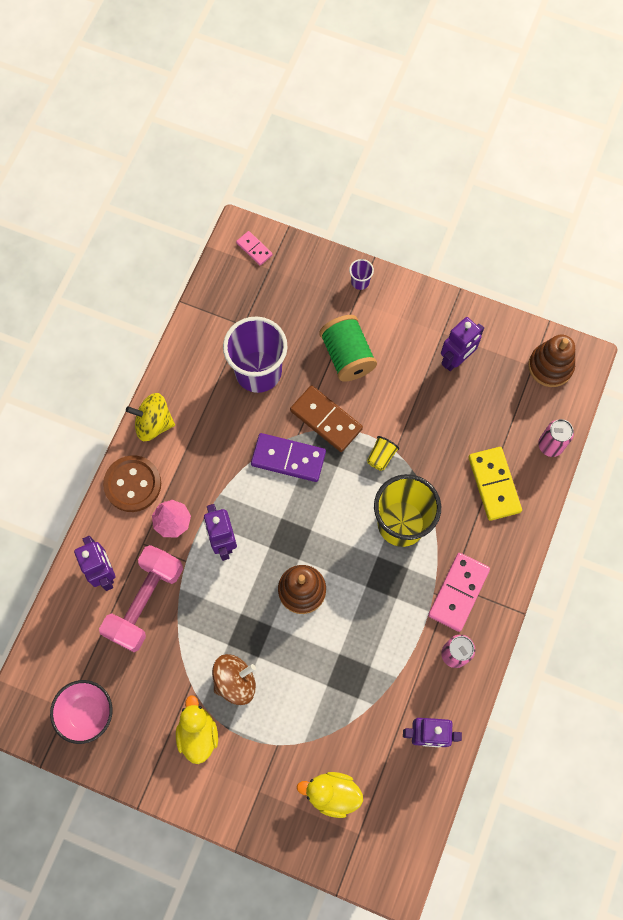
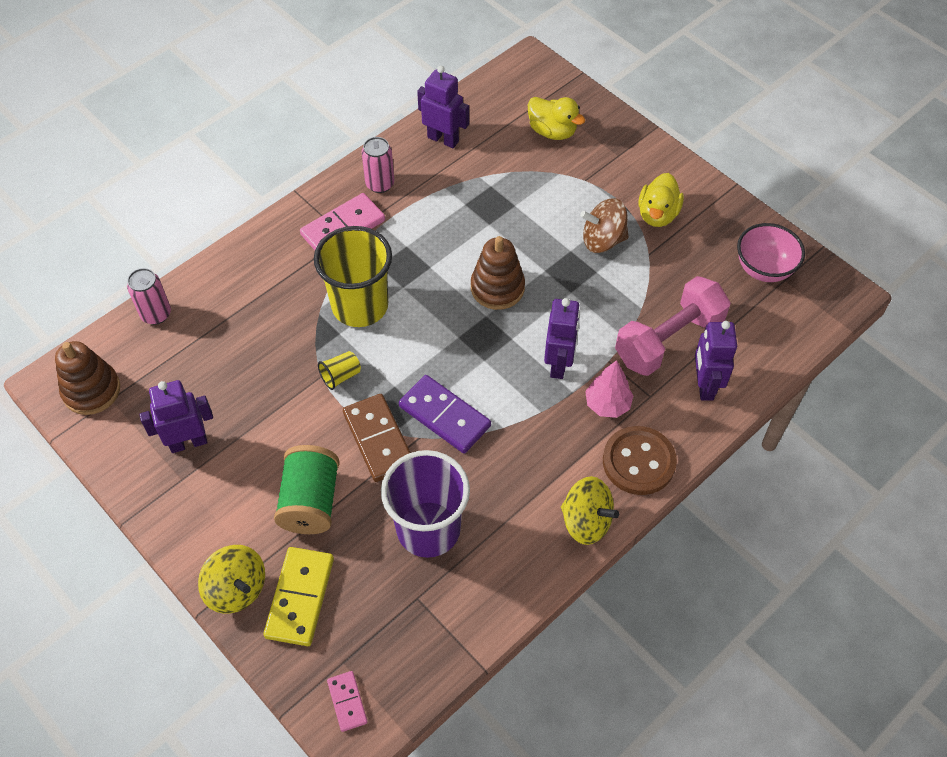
camera: 155 degrees left, 15 degrees down
(360, 282) = (236, 589): purple cup -> yellow spinning top
(494, 484) = (241, 302): yellow domino -> yellow domino (299, 597)

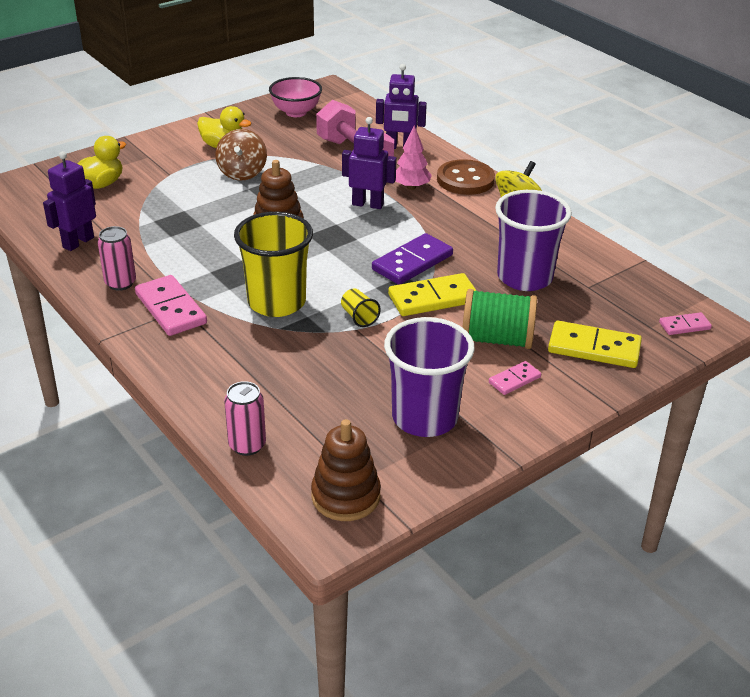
camera: 85 degrees left, 20 degrees down
(188, 442) = (424, 418): purple robot -> purple cup
(236, 589) = (588, 385): yellow spinning top -> none
(244, 518) = (514, 380): none -> pink domino
(379, 439) = (433, 298): brown domino -> yellow domino

